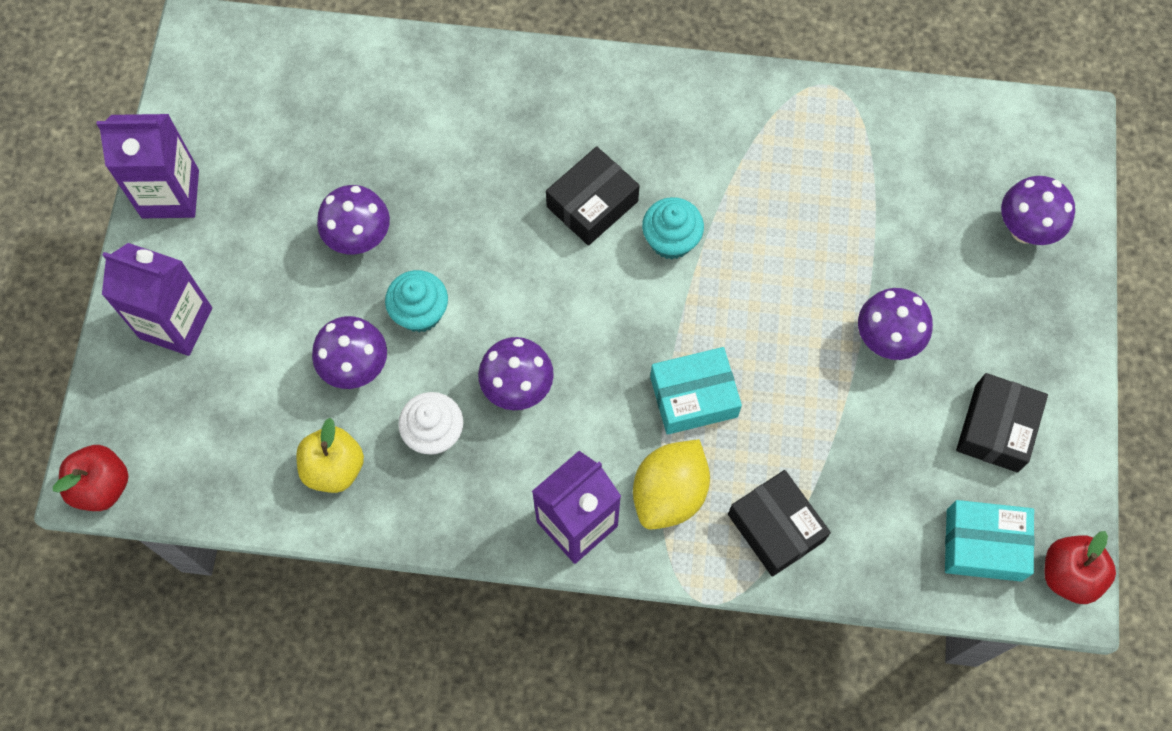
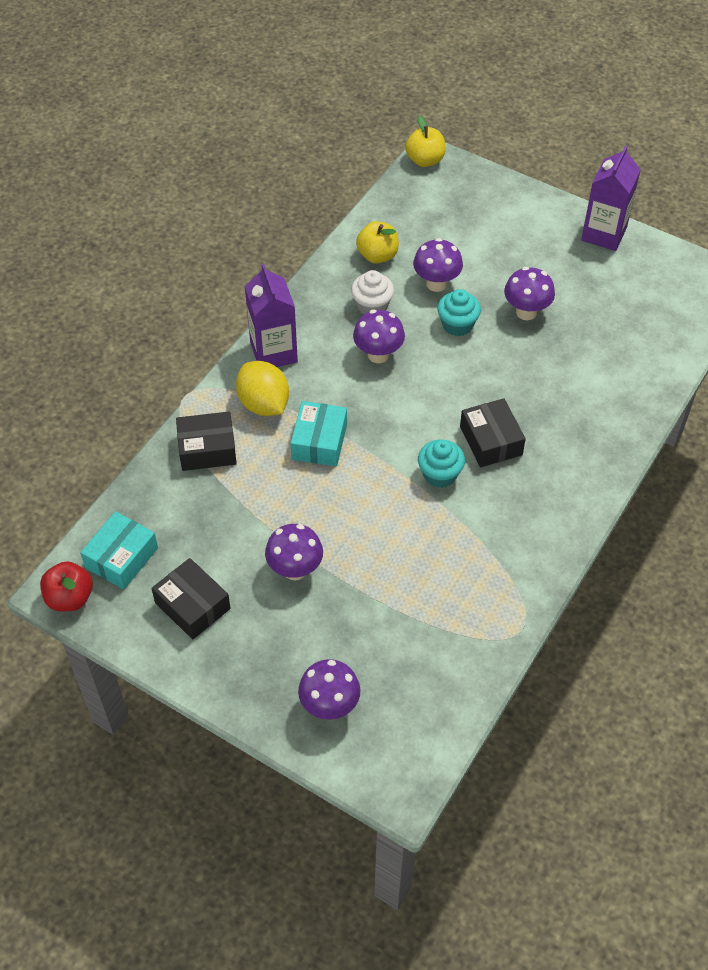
camera: 115 degrees right, 15 degrees down
(102, 486) = (425, 160): red apple -> yellow apple
(176, 323) = (511, 214): purple carton -> none

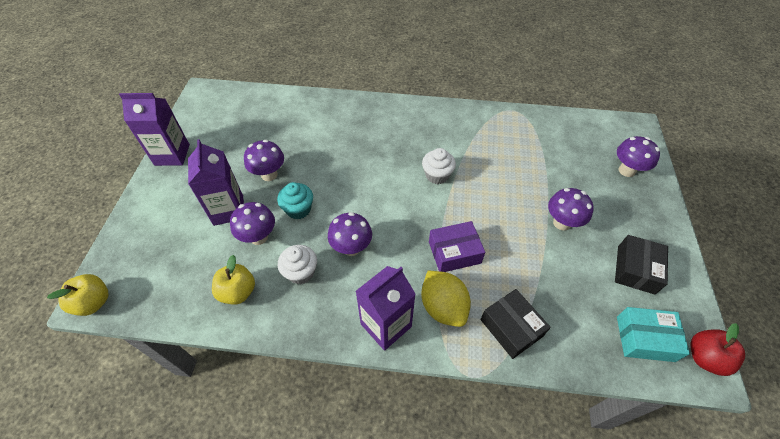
camera: 115 degrees left, 0 degrees up
(264, 404) = (443, 307): yellow lemon -> yellow lemon turned 60 degrees counterclockwise
(319, 442) = (454, 252): turquoise box -> purple box
(440, 474) = (437, 175): turquoise cupcake -> white cupcake
(488, 267) = (228, 210): none -> purple carton
(490, 441) = (394, 159): black box -> none

